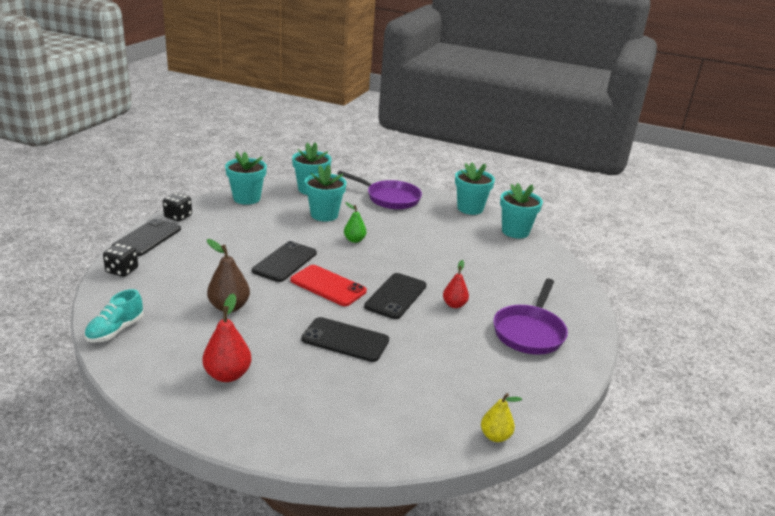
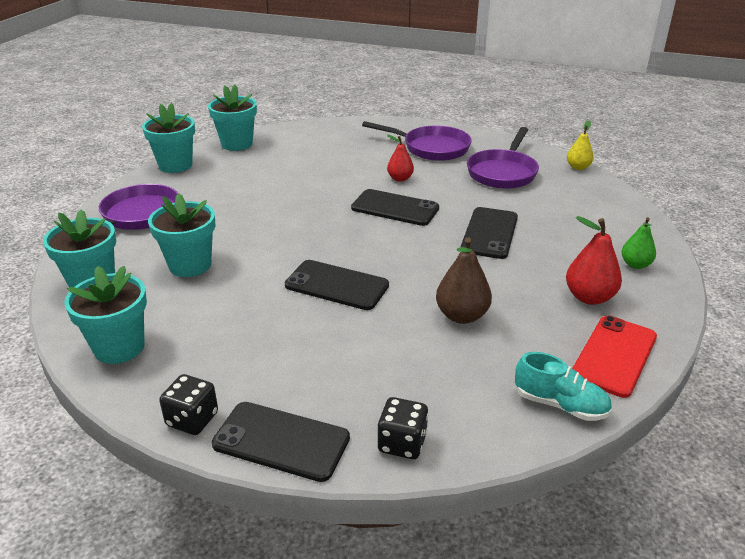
camera: 90 degrees left, 5 degrees up
(328, 286) = (387, 249): red phone -> red phone (614, 356)
(354, 240) = (267, 238): green pear -> green pear (635, 264)
(474, 371) = (503, 172): none -> purple pan

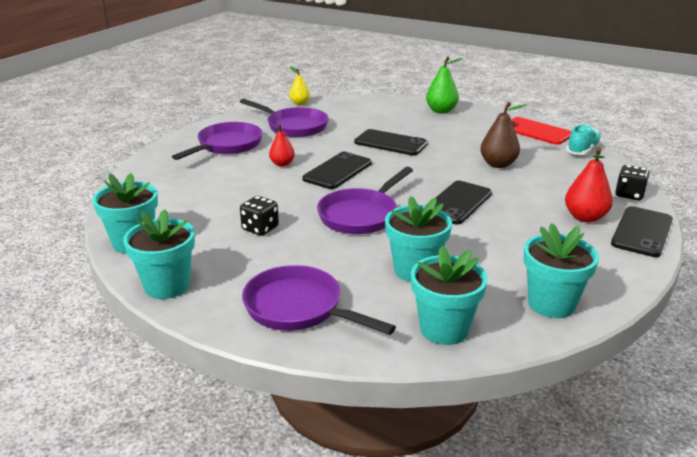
camera: 80 degrees left, 5 degrees down
(192, 419) = (632, 265): black dice -> black dice (260, 228)
(296, 229) = (361, 215): none -> purple pan
(589, 297) = (477, 128): red pear -> red pear (585, 217)
(635, 264) = (441, 111): green pear -> green pear, size x1.52

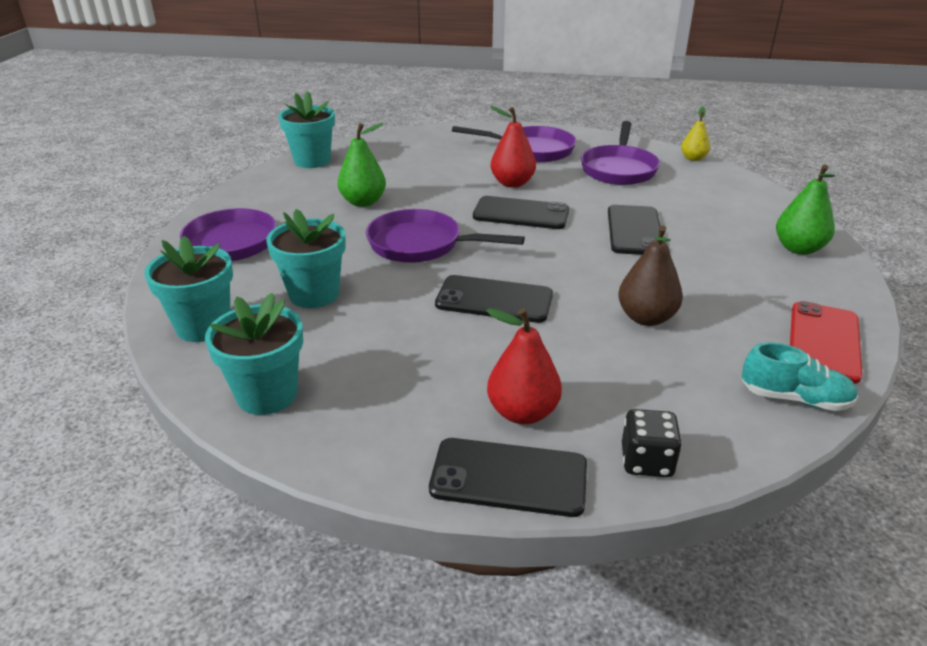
camera: 70 degrees right, 5 degrees up
(167, 286) = (249, 188): turquoise flower pot -> none
(260, 228) = (363, 202): black dice -> green pear
(282, 164) = (512, 183): red pear -> red pear, size x1.52

